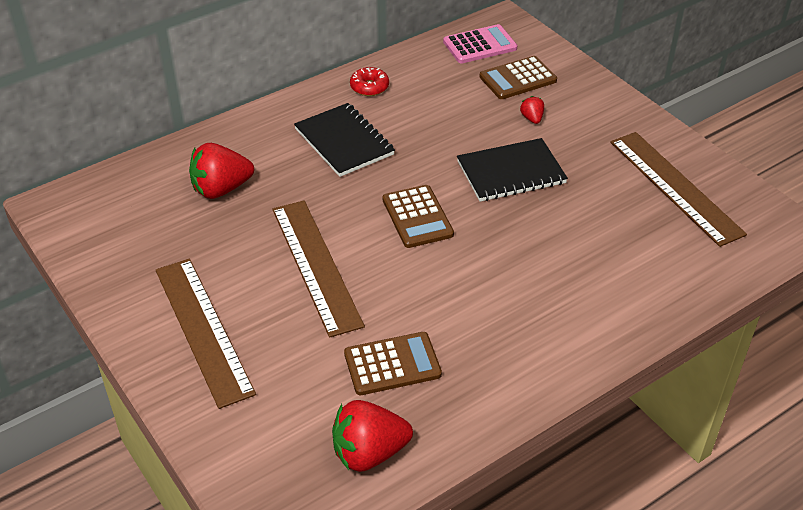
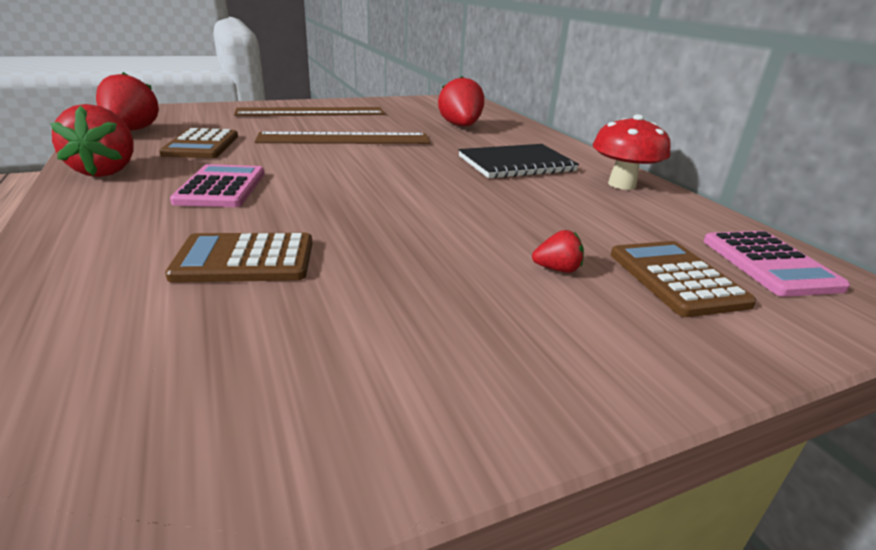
camera: 100 degrees right, 15 degrees down
(369, 87) = (622, 184): red donut -> red mushroom
(417, 217) = (377, 175): brown calculator -> brown calculator (245, 260)
(494, 297) = (221, 187): none -> pink calculator
(499, 390) = (106, 171): none -> red strawberry
(511, 172) = (427, 231): black notebook -> none
(675, 187) = (292, 382): brown ruler -> none

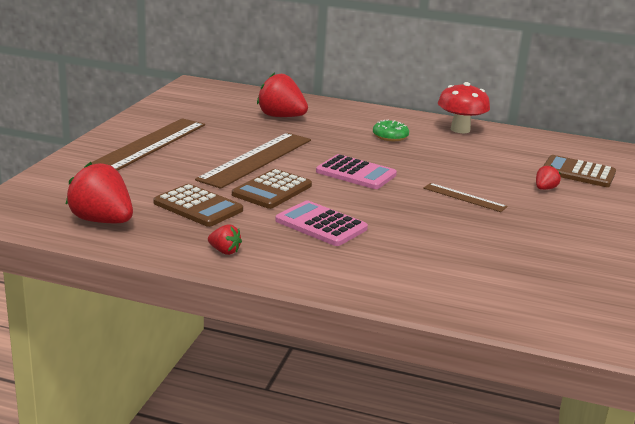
camera: 50 degrees left, 5 degrees down
(106, 171) = (224, 251): red strawberry -> red strawberry, size x0.48
(245, 260) = (455, 247): brown calculator -> brown calculator (272, 190)
(420, 229) = (464, 197): none -> brown ruler
(516, 164) = (390, 136): black notebook -> green donut
(769, 264) = (584, 151): pink calculator -> pink calculator (356, 173)

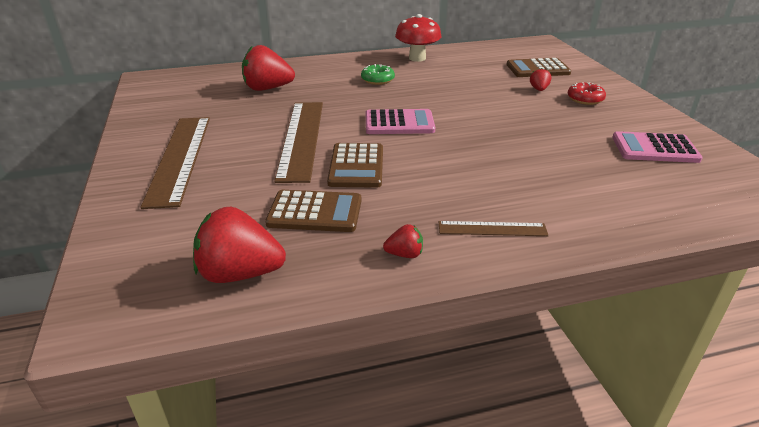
camera: 30 degrees left, 10 degrees up
(321, 225) = (442, 186): pink calculator -> pink calculator (655, 149)
(464, 197) = (502, 116): brown ruler -> brown ruler (492, 229)
(582, 210) = (585, 99): none -> red donut

